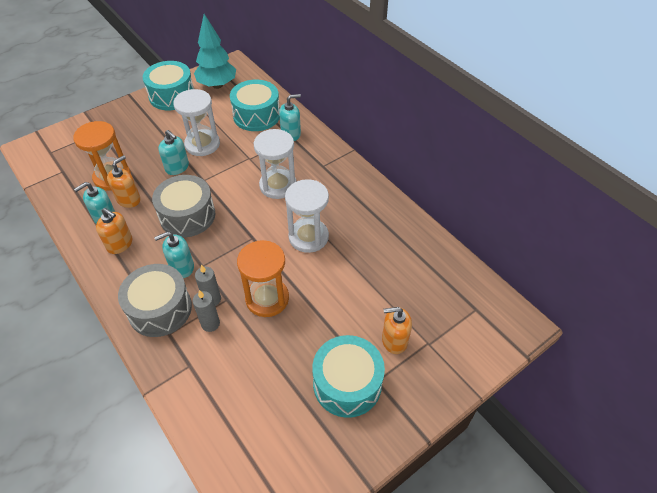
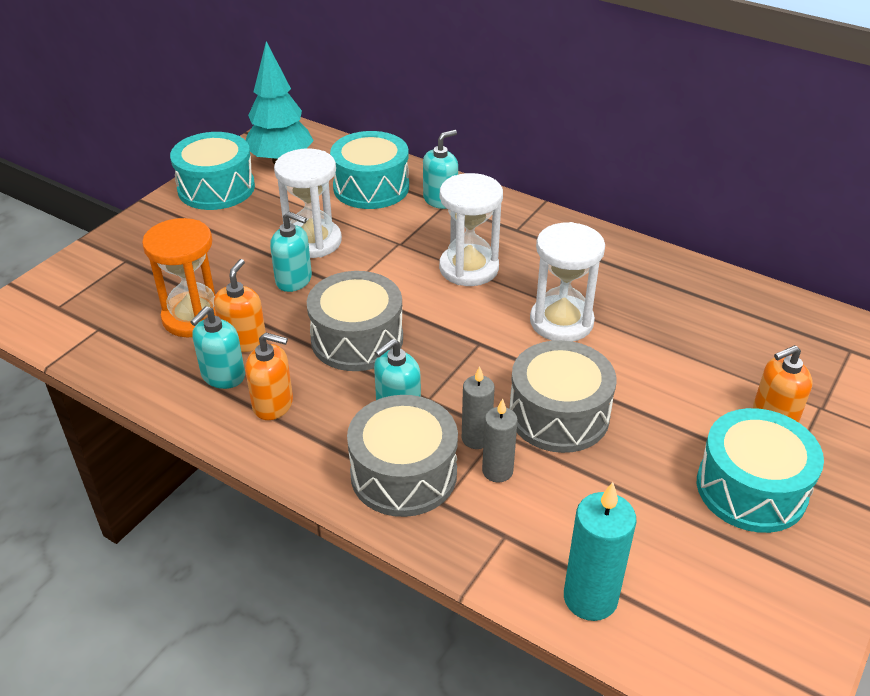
camera: 20 degrees left, 10 degrees down
(210, 420) = (590, 598): none -> turquoise candle
(267, 298) = (559, 415): orange hourglass -> grey drum

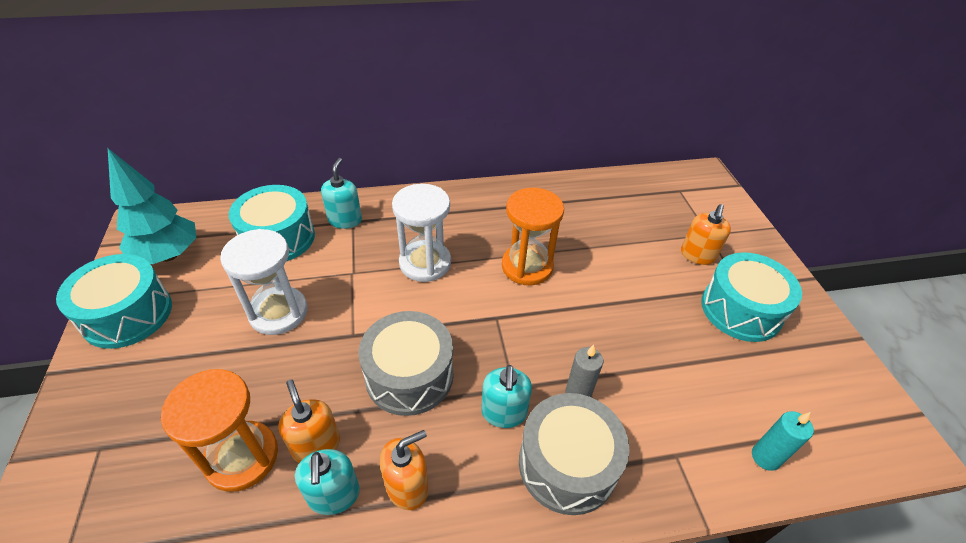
camera: 45 degrees left, 5 degrees up
(294, 280) = (300, 358): turquoise soap dispenser -> none
(497, 471) = (617, 409): grey candle -> none
(559, 415) = (601, 336): grey drum -> none
(561, 322) = (527, 266): white hourglass -> orange hourglass
(590, 598) = (765, 457): turquoise candle -> turquoise candle, size x0.65

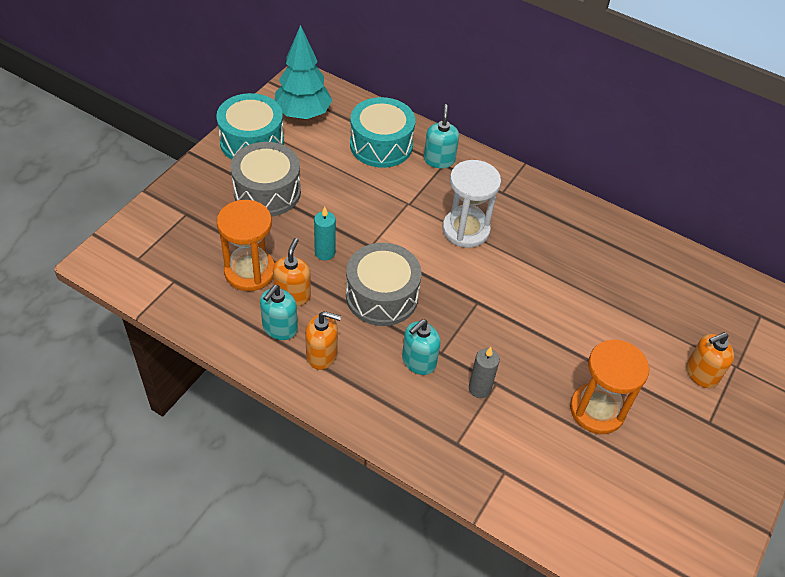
camera: 40 degrees right, 5 degrees up
(278, 312) = (338, 199): white hourglass -> none
(345, 220) = (439, 160): turquoise soap dispenser -> turquoise soap dispenser turned 45 degrees counterclockwise
(527, 266) = (540, 283): orange hourglass -> orange hourglass (597, 410)
(567, 464) = (427, 418): grey drum -> grey drum (267, 192)
(741, 310) = (683, 435): turquoise drum -> none
(765, 457) = (567, 523): turquoise candle -> turquoise candle (325, 253)

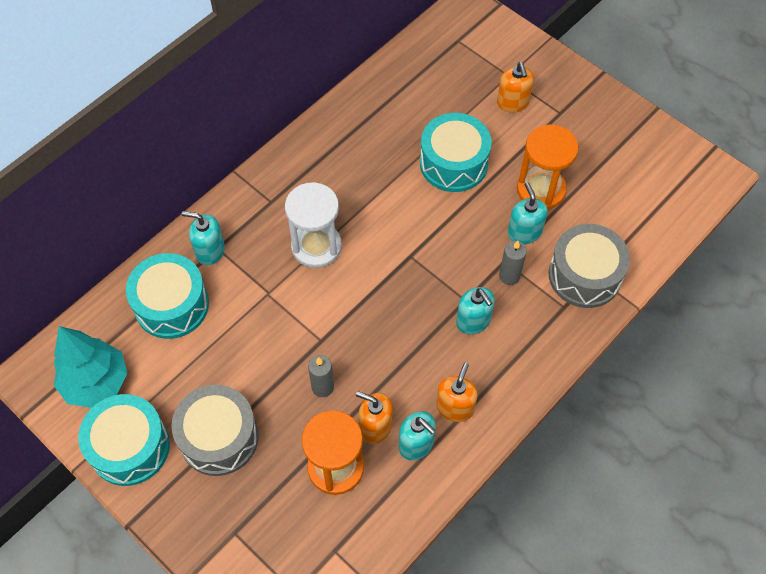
camera: 75 degrees left, 10 degrees up
(325, 253) = (322, 387): turquoise candle -> grey candle
(382, 296) = (390, 340): grey drum -> grey drum (584, 275)
(537, 398) = (524, 232): none -> turquoise soap dispenser
(599, 326) = (453, 163): none -> turquoise drum

